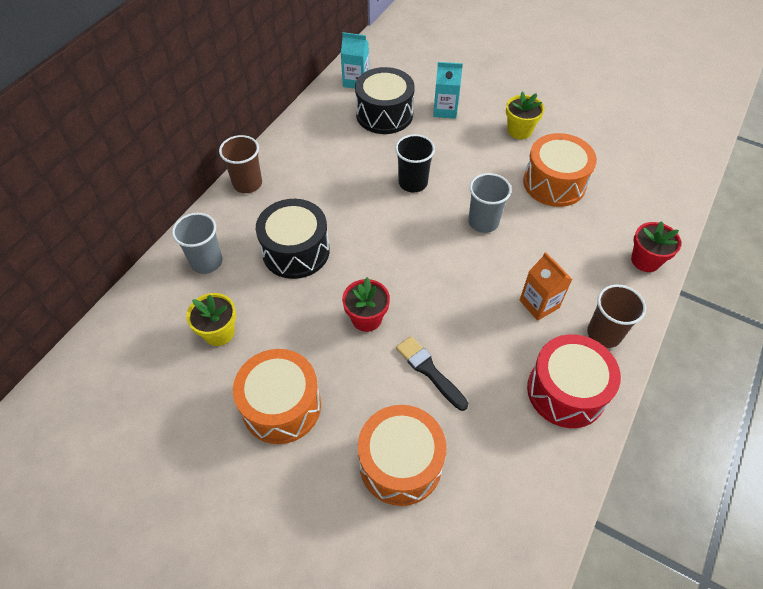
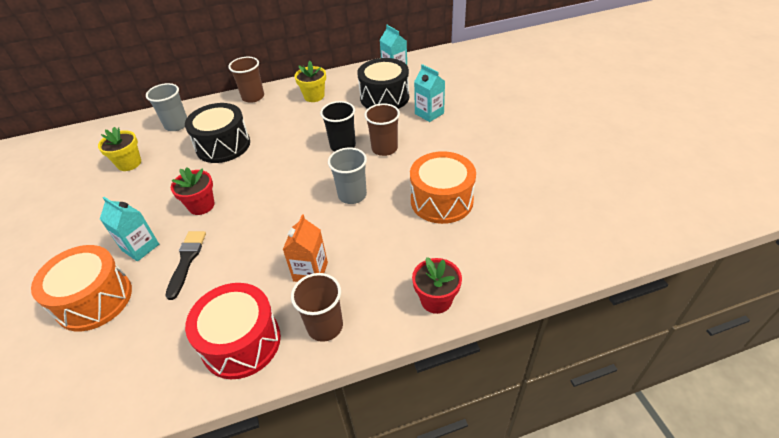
camera: 45 degrees right, 10 degrees down
(281, 406) = (96, 221): orange drum -> none
(369, 393) = (140, 247): none -> turquoise carton
(452, 164) = (384, 148): none -> brown cup
(519, 131) = (466, 152): yellow flower pot -> yellow flower pot (314, 96)

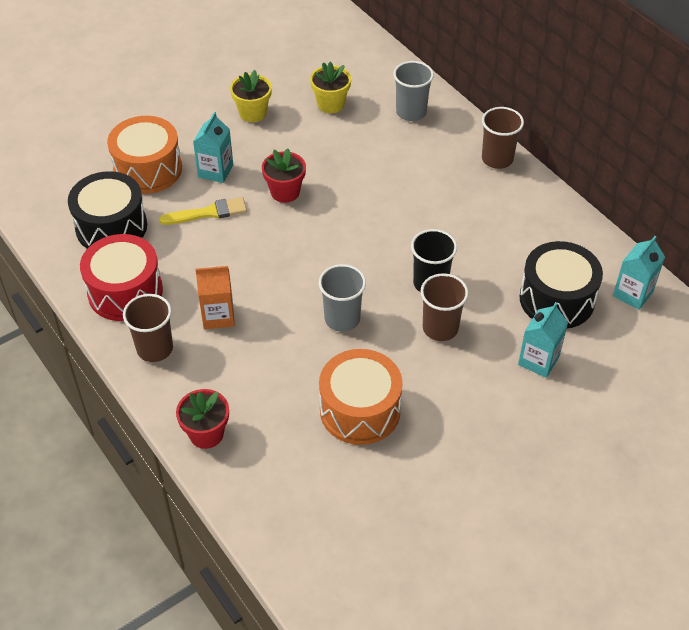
camera: 70 degrees right, 5 degrees up
(186, 260) = (208, 213): black brush -> yellow brush
(223, 145) = (389, 169): black drum -> black drum (111, 227)
(314, 96) = (526, 220): yellow flower pot -> yellow flower pot (253, 113)

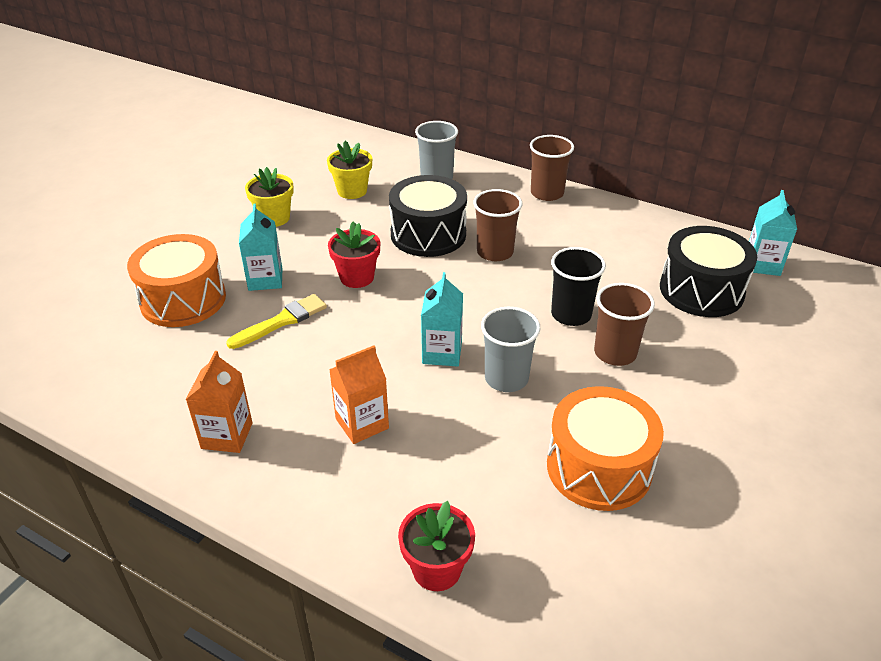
camera: 25 degrees left, 10 degrees down
(111, 227) = (169, 370): black drum -> black drum (428, 234)
(125, 291) = (227, 435): red drum -> orange carton
(155, 348) = (304, 489): brown cup -> brown cup (495, 252)
(538, 360) = (734, 350): turquoise carton -> turquoise carton (442, 353)

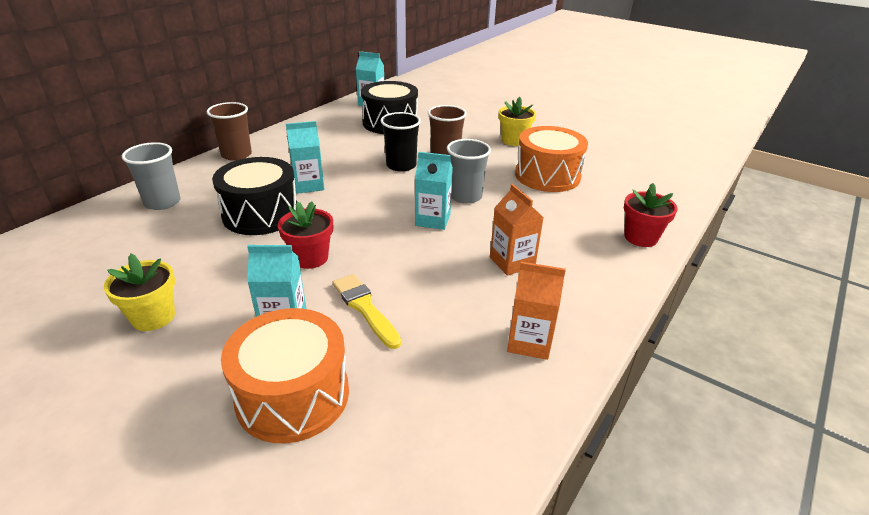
camera: 85 degrees left, 5 degrees down
(352, 191) = (141, 255): yellow flower pot -> yellow flower pot (514, 140)
(495, 252) = (308, 185): brown cup -> turquoise carton

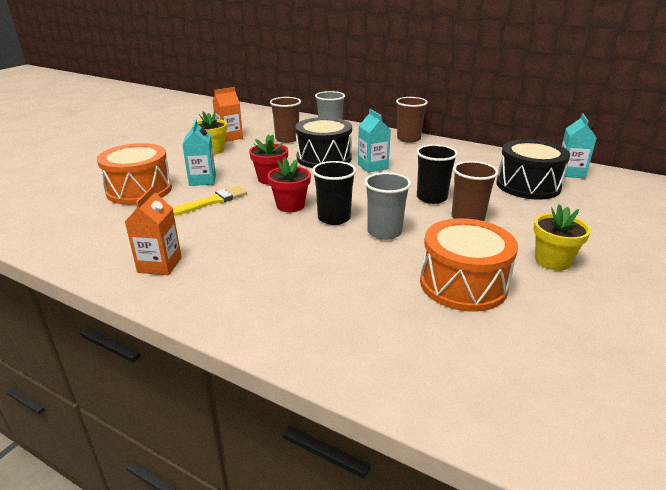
camera: 85 degrees right, 5 degrees down
(161, 239) = (287, 139): none -> brown cup
(432, 220) = (334, 218): turquoise carton -> black cup
(512, 262) = (269, 258): orange carton -> orange carton (229, 137)
(640, 237) = (329, 350): red flower pot -> red flower pot (290, 205)

